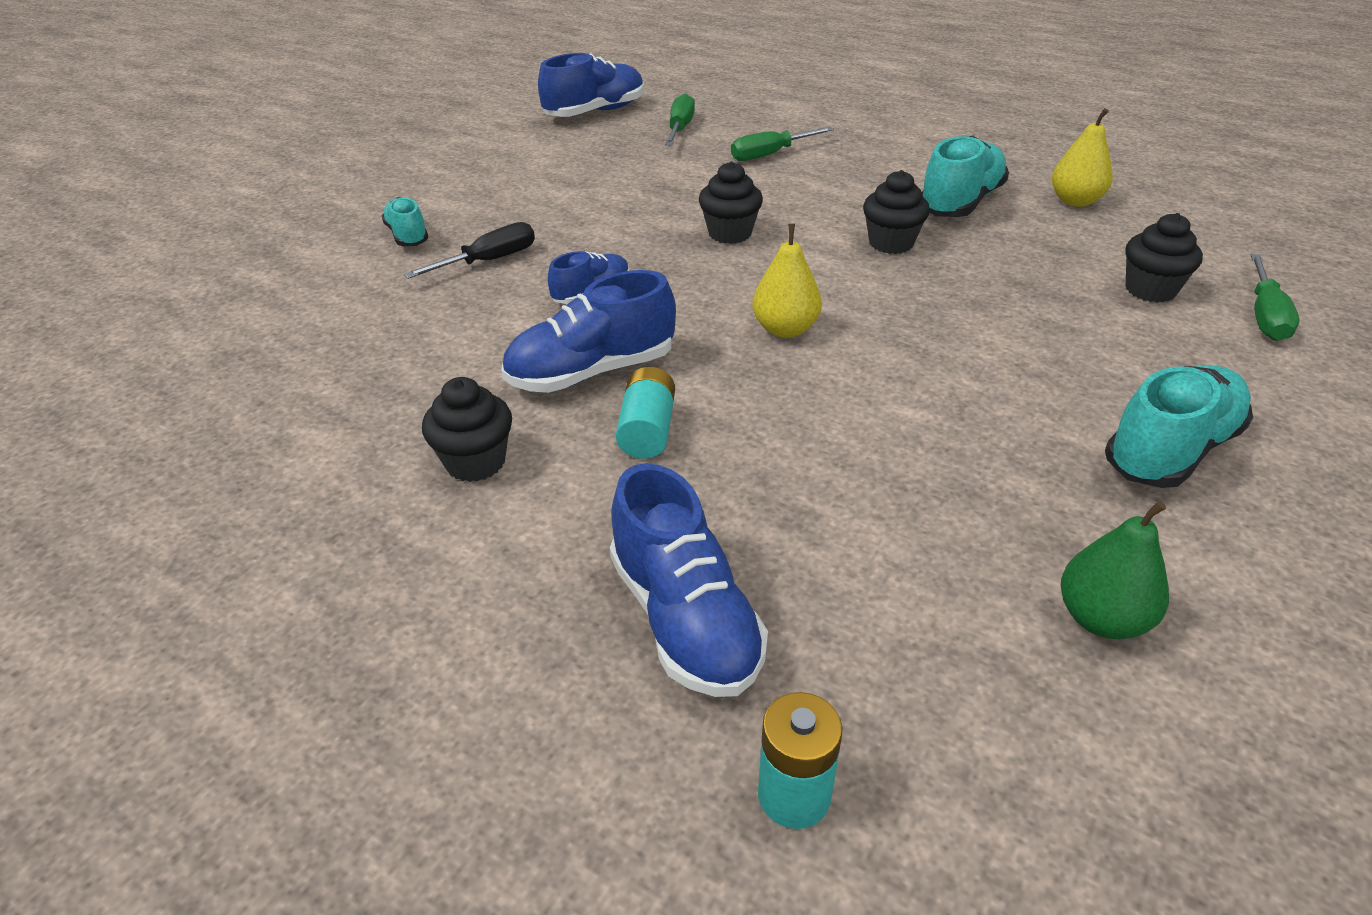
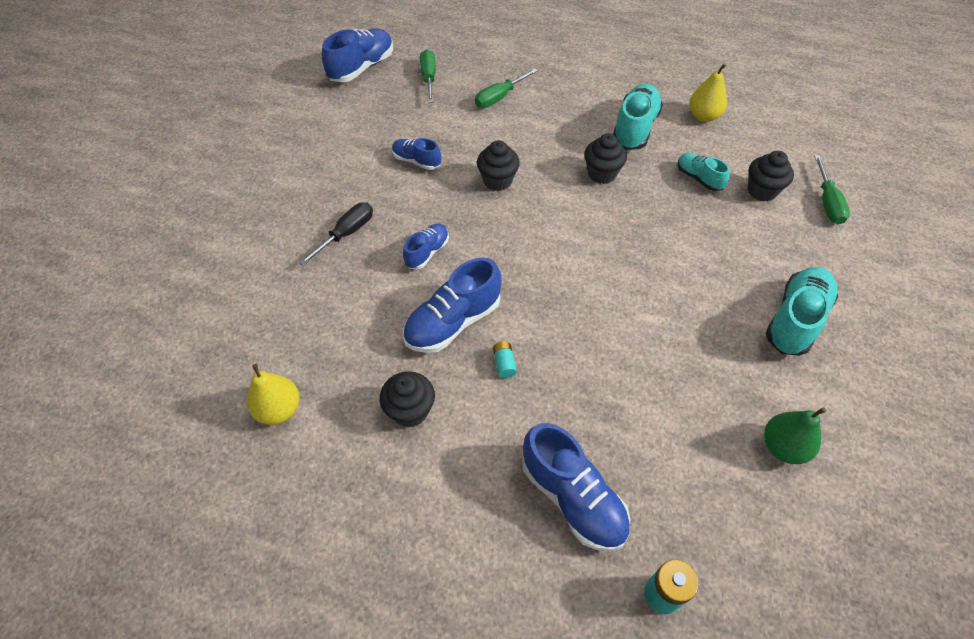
camera: 15 degrees left, 15 degrees up
(408, 236) = (279, 218): turquoise shoe -> turquoise shoe (699, 178)
(623, 202) = (416, 161): none -> blue shoe
(647, 430) = (504, 364): turquoise battery -> turquoise battery, size x0.61
(785, 329) = (559, 263): yellow pear -> yellow pear (279, 409)

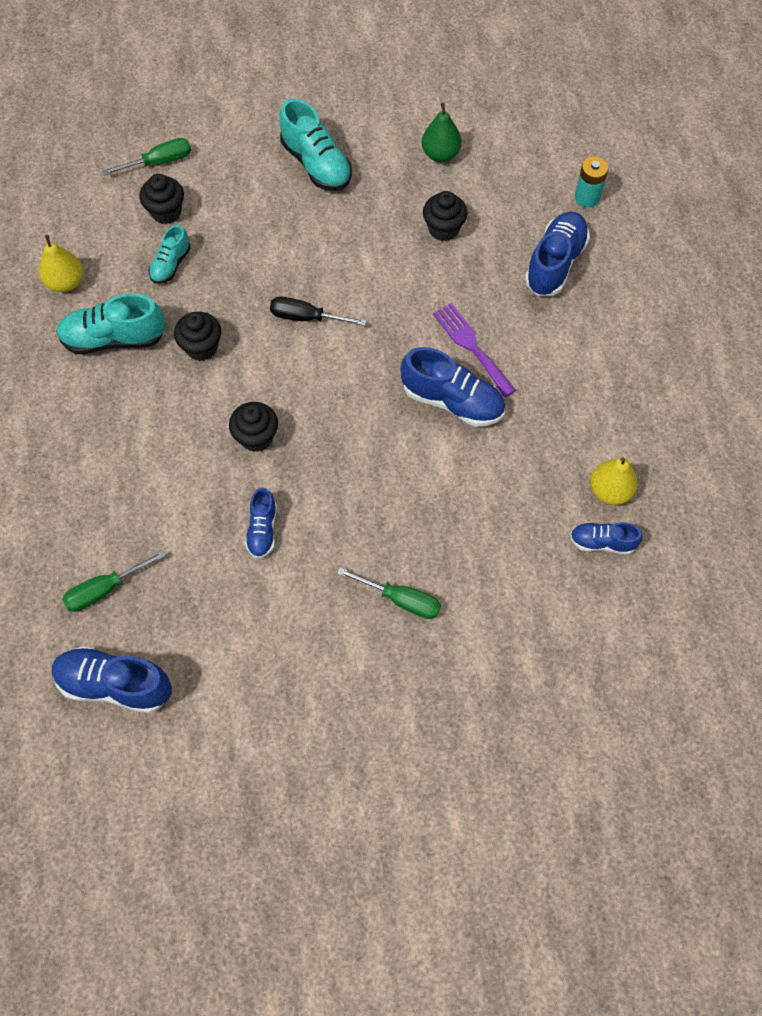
camera: 115 degrees left, 10 degrees up
(347, 233) = (399, 544): black screwdriver -> black screwdriver (305, 317)
(410, 411) = (552, 394): black cupcake -> black cupcake (443, 229)
(427, 252) = (385, 458): blue shoe -> blue shoe (602, 542)
(499, 97) = (113, 492): green screwdriver -> green screwdriver (401, 600)
(504, 364) = (471, 346): turquoise battery -> purple fork
(795, 320) = (316, 164): turquoise shoe -> turquoise shoe turned 135 degrees counterclockwise

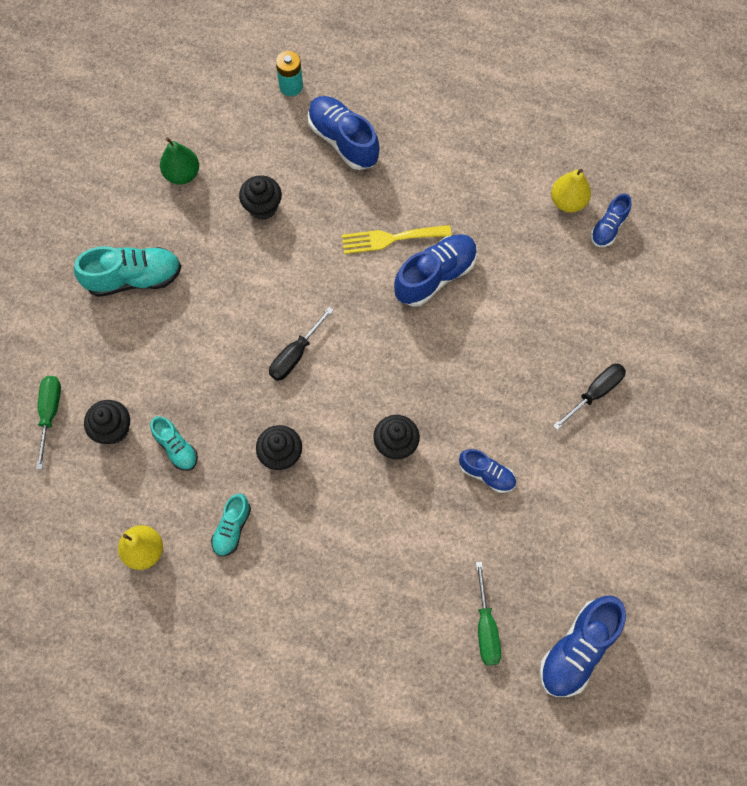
camera: 65 degrees left, 5 degrees up
(114, 339) = (232, 528): turquoise shoe -> turquoise shoe, size x0.58
(401, 600) = (595, 392): green screwdriver -> black screwdriver
(471, 346) = (390, 238): purple fork -> yellow fork

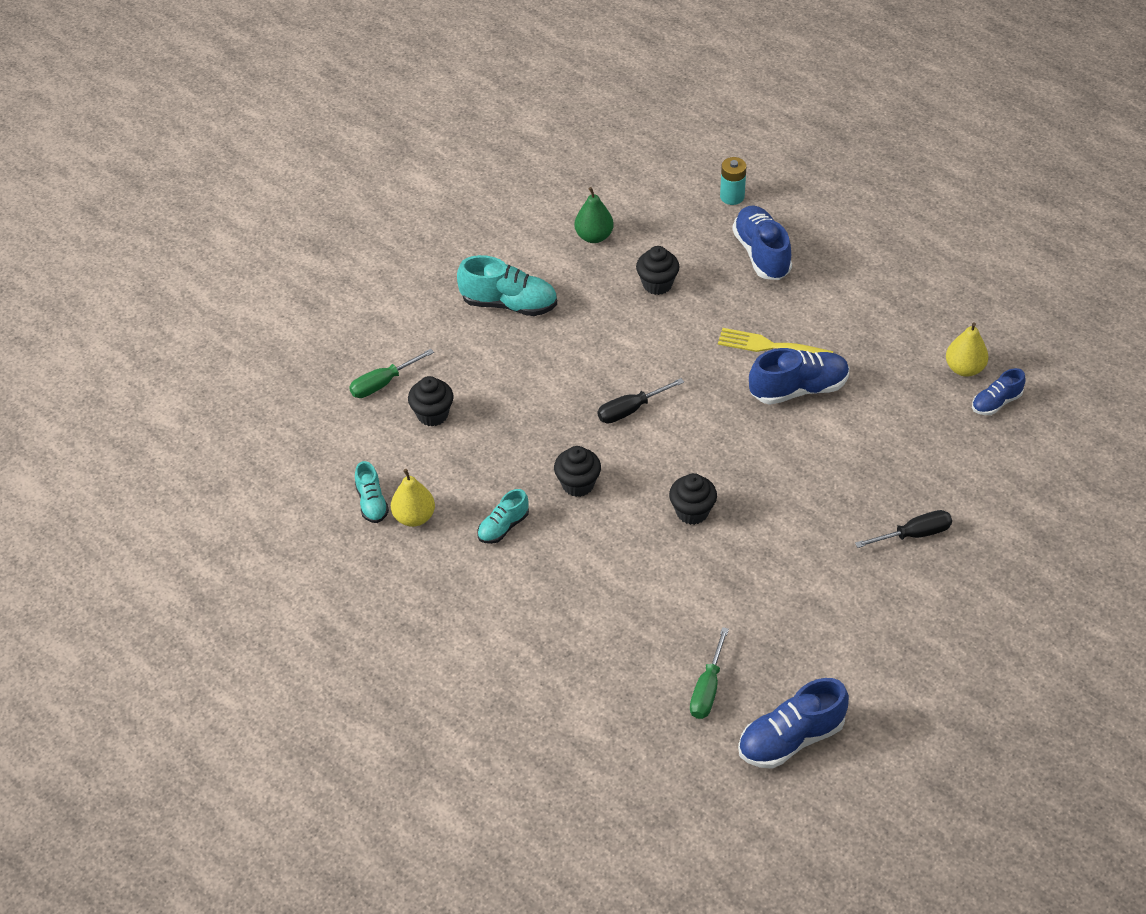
camera: 25 degrees right, 20 degrees down
(50, 413) = (382, 384): green screwdriver -> green screwdriver turned 150 degrees counterclockwise
(176, 447) = (483, 447): turquoise shoe -> turquoise shoe (372, 502)
(486, 474) = (770, 565): blue shoe -> none

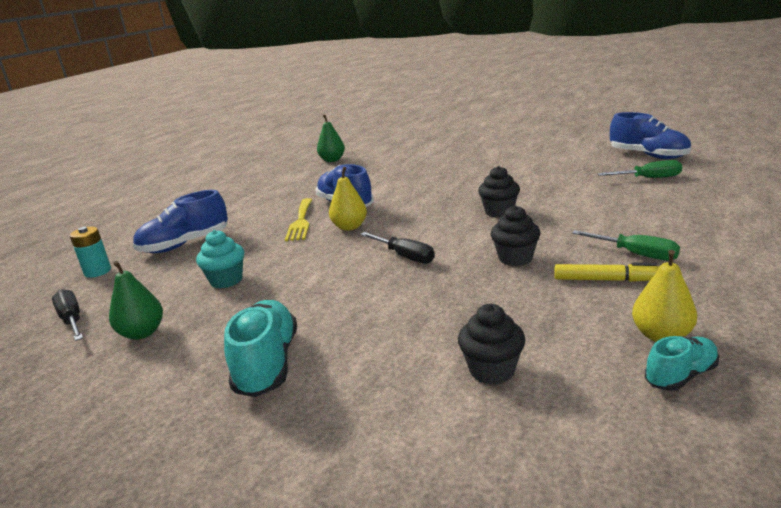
camera: 105 degrees left, 25 degrees down
(382, 384) = (465, 438): green screwdriver -> green screwdriver (636, 254)
(503, 526) = (607, 280): turquoise shoe -> yellow marker
(657, 284) = (226, 280): black cupcake -> turquoise cupcake
(914, 534) = (455, 158): black screwdriver -> black screwdriver (72, 320)
(964, 368) = (305, 170): yellow pear -> yellow pear (350, 227)
(996, 402) = (332, 160): blue shoe -> green pear

